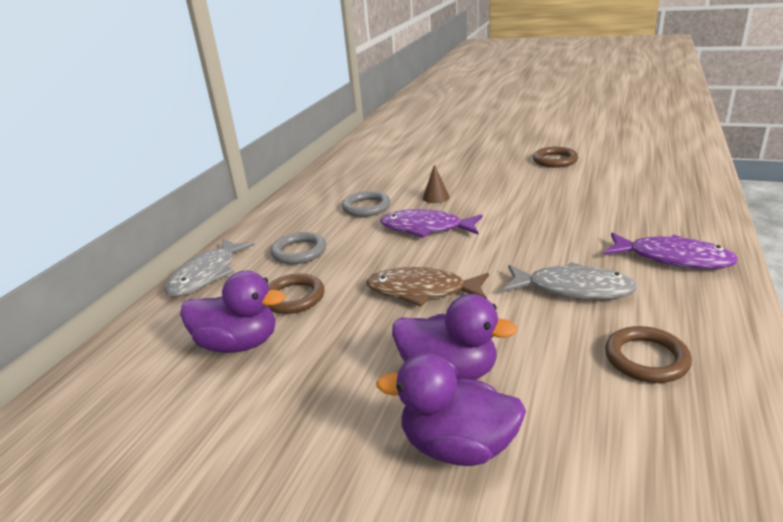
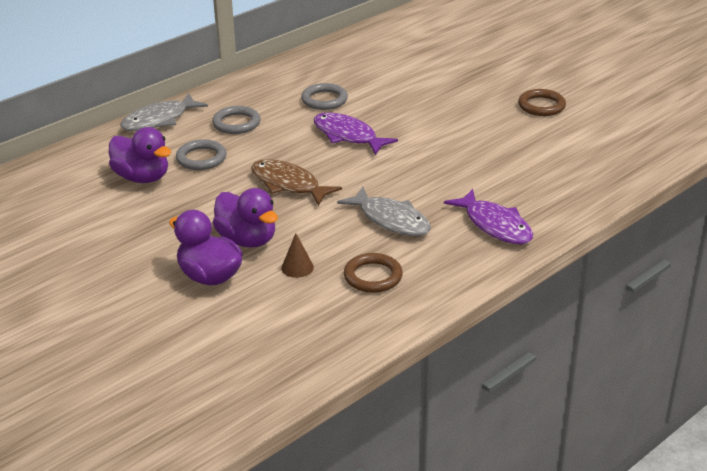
camera: 25 degrees right, 5 degrees up
(293, 297) = (201, 158): brown ring -> grey ring
(436, 197) = (389, 109): brown cone -> brown cone (297, 267)

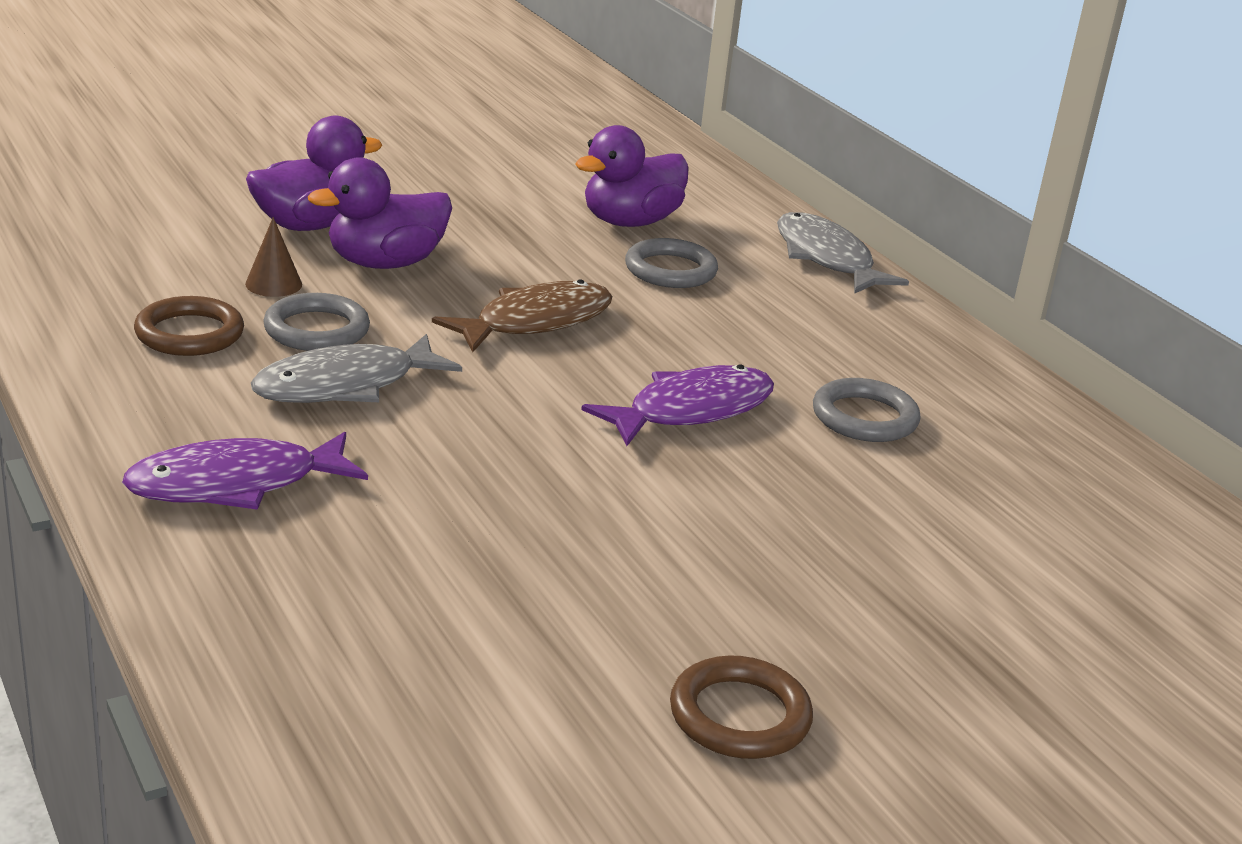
camera: 100 degrees right, 5 degrees down
(236, 123) = (789, 317): grey ring -> grey ring (316, 330)

